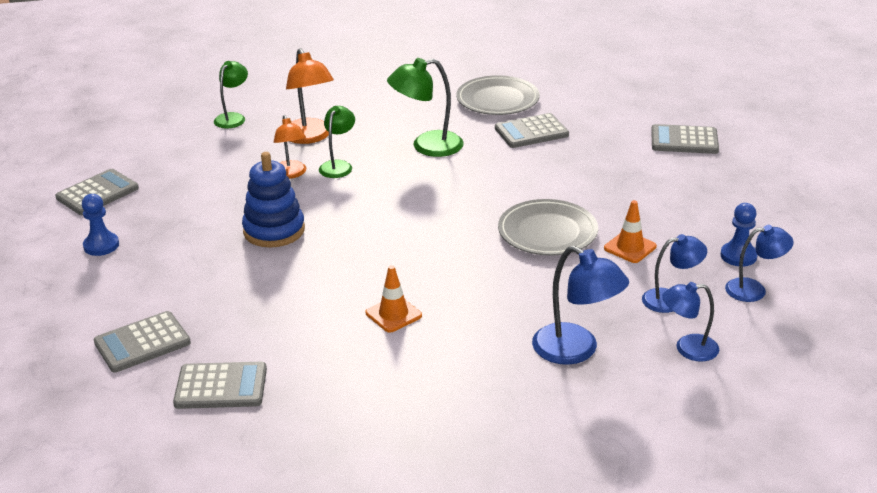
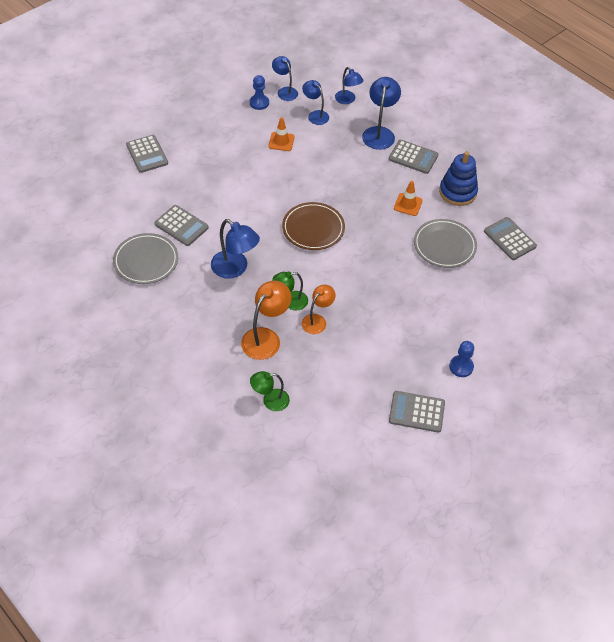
camera: 125 degrees left, 20 degrees up
(142, 343) = (512, 288): grey calculator -> grey calculator (413, 157)
(274, 230) = (381, 292): blue stacking toy -> blue stacking toy (457, 192)
(427, 146) = (235, 269): green lamp -> blue lamp
(433, 218) = (313, 228): none -> brown plate
(547, 232) = (291, 176): grey plate -> grey plate (444, 246)

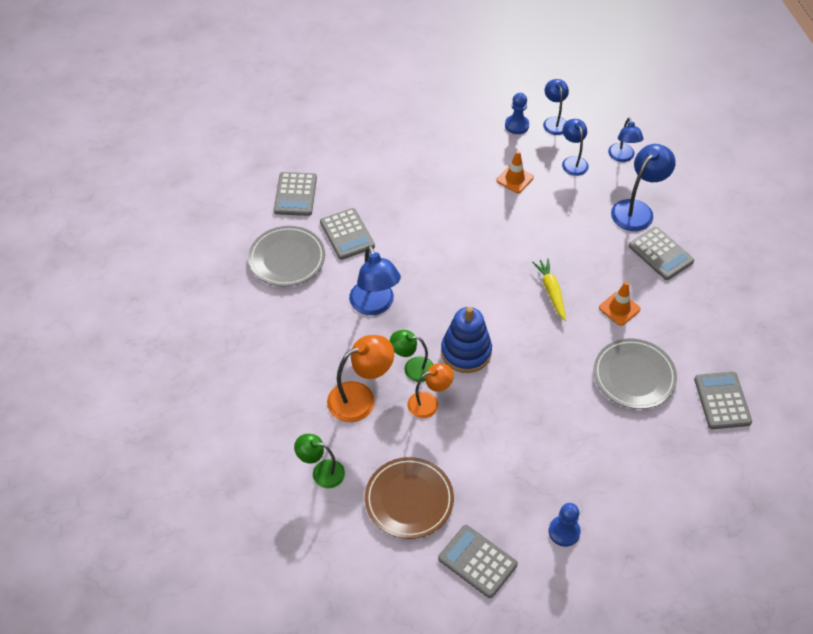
camera: 30 degrees right, 0 degrees up
(147, 154) = (359, 141): grey calculator -> grey calculator (295, 194)
(313, 228) = (489, 294): brown plate -> brown plate (409, 500)
(355, 210) = (551, 291): none -> yellow carrot
(457, 192) = (691, 317): blue stacking toy -> blue stacking toy (466, 352)

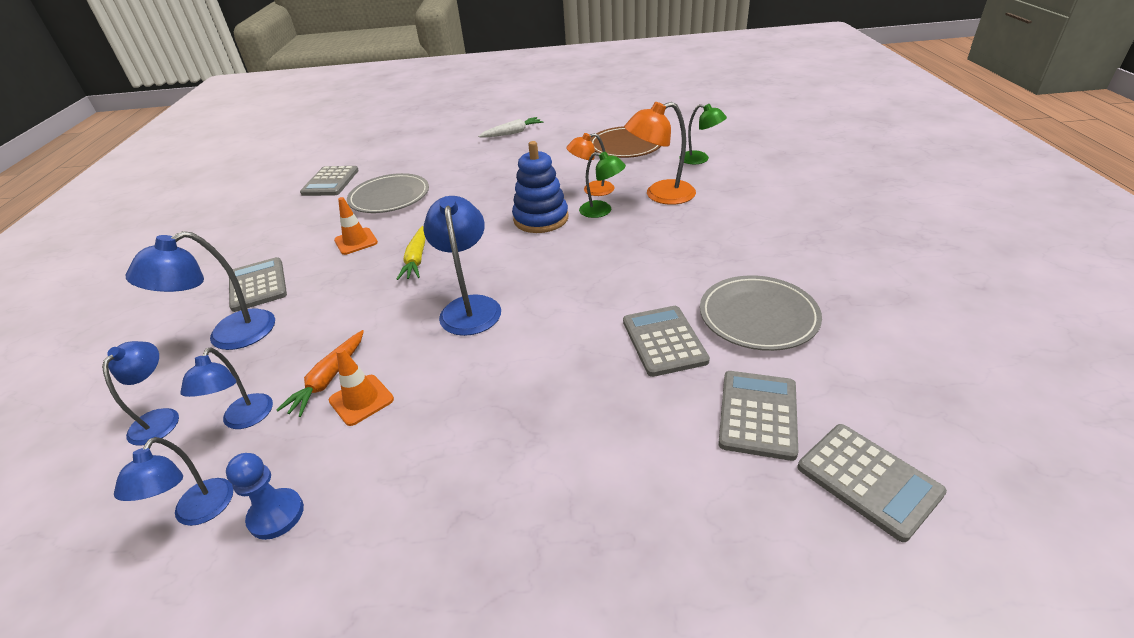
camera: 165 degrees left, 15 degrees down
(375, 305) = (634, 260): blue lamp -> blue lamp (470, 307)
(477, 561) = (582, 124): grey calculator -> grey calculator (868, 480)
(544, 188) = (328, 379): none -> orange carrot
(564, 531) = (512, 133): blue pawn -> white carrot

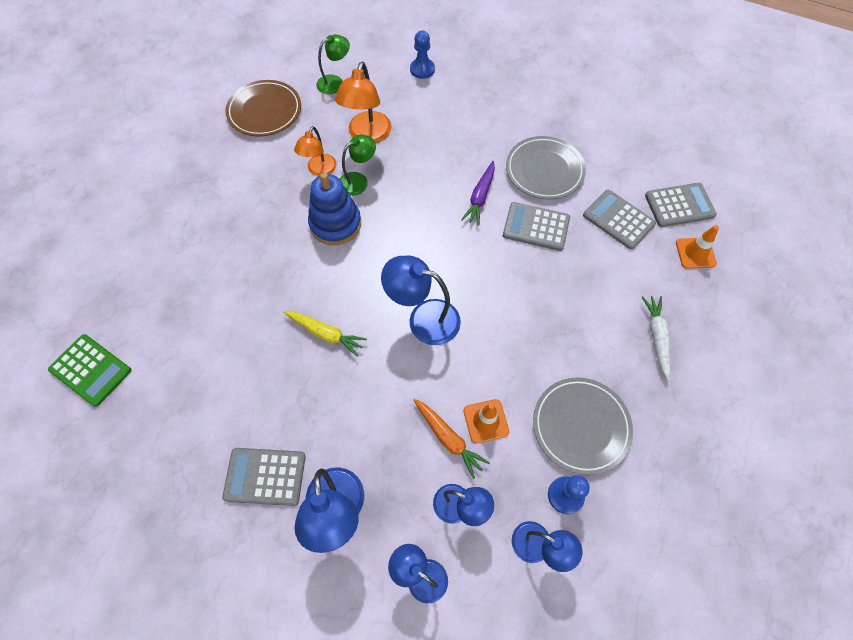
camera: 65 degrees left, 25 degrees up
(330, 182) = (91, 370): grey calculator -> green calculator
(356, 241) = (252, 374): orange traffic cone -> orange traffic cone (695, 253)
(389, 197) = (186, 323): grey plate -> grey plate (580, 426)
(512, 133) = (144, 174): white carrot -> white carrot (657, 337)
(661, 285) = (480, 197): none -> purple carrot
(783, 190) = (422, 69): none -> blue pawn

